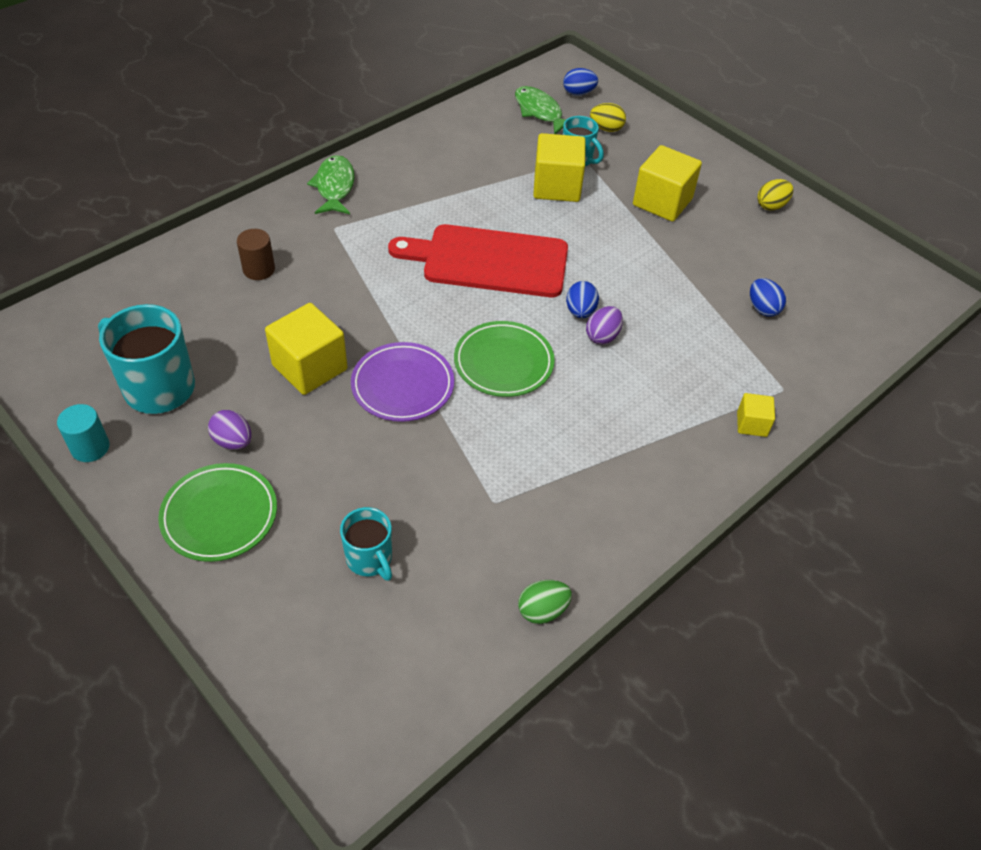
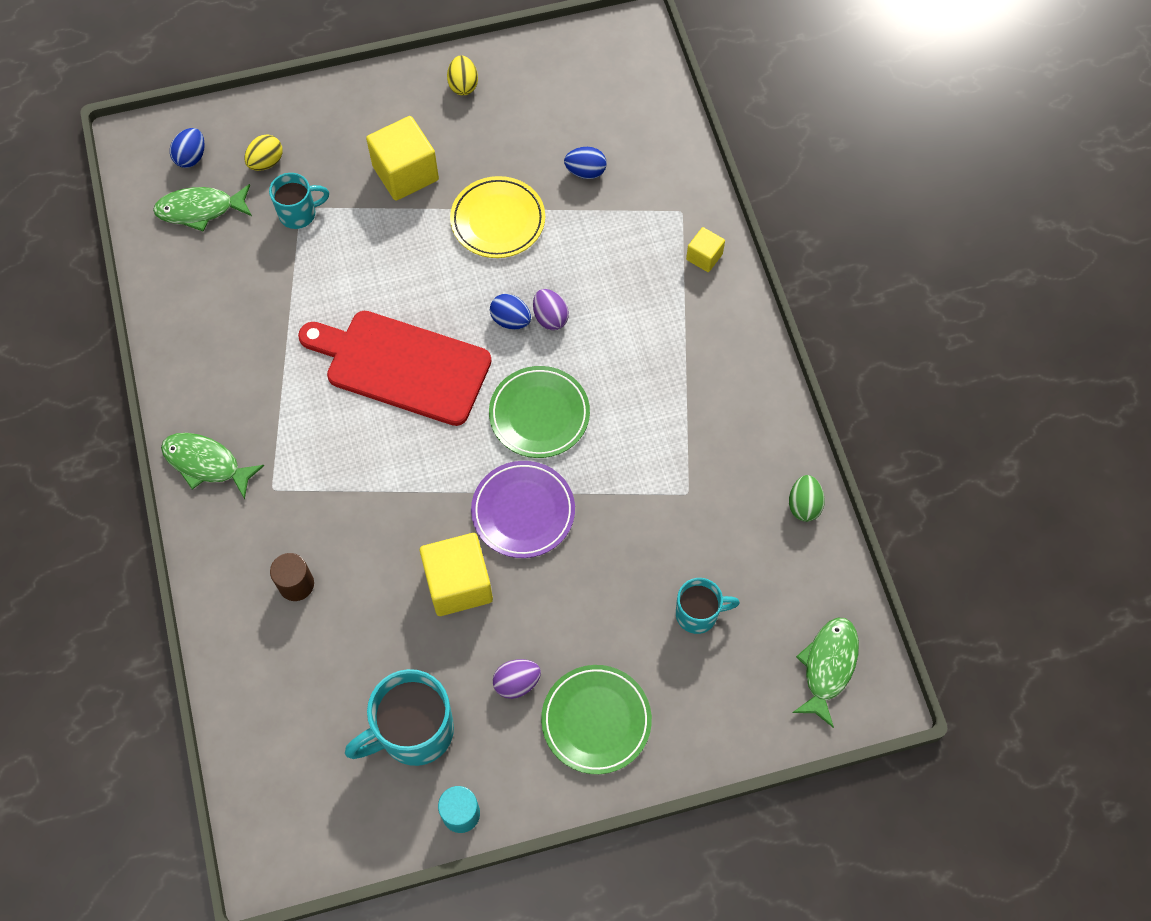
camera: 60 degrees left, 15 degrees up
(368, 705) = (828, 666): none -> green fish
(489, 261) = (402, 366): red cutting board -> red cutting board turned 75 degrees clockwise
(557, 186) = (329, 253): yellow cube -> none
(667, 270) = (498, 220): none -> yellow plate

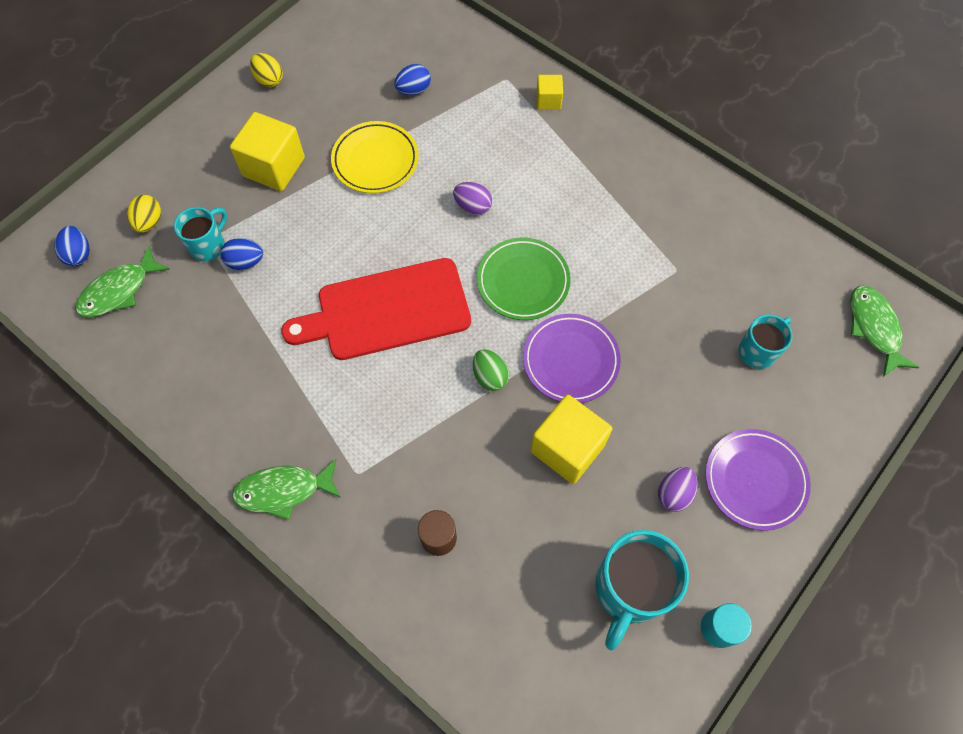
camera: 35 degrees left, 0 degrees up
(510, 320) = (444, 226): blue egg -> blue egg (245, 262)
(596, 720) = (755, 480): green plate -> purple plate
(804, 505) = (761, 227): green egg -> green egg (490, 376)

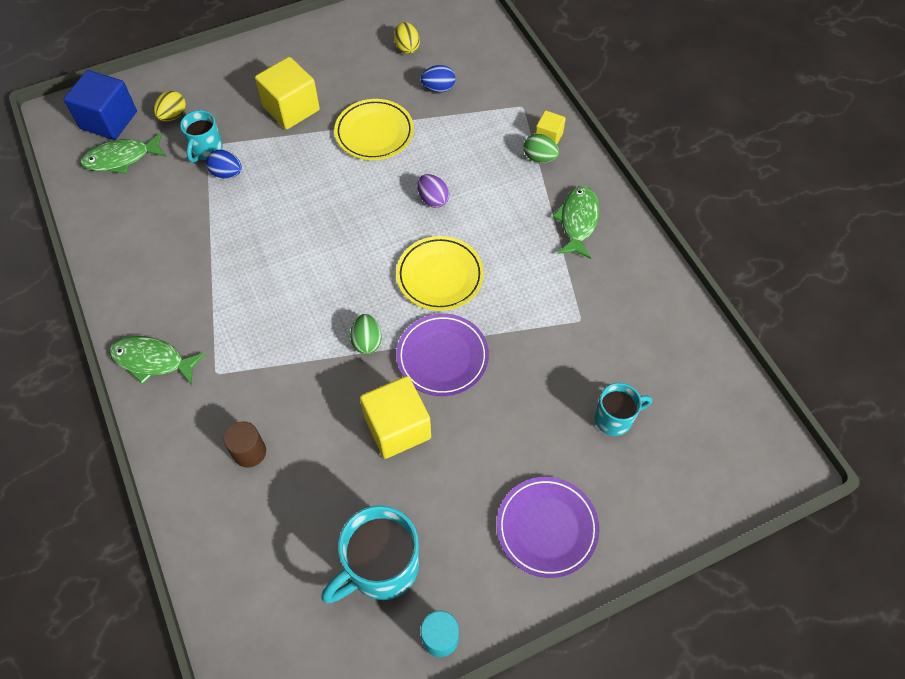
camera: 25 degrees right, 5 degrees down
(79, 254) = (109, 120): blue egg -> blue cube
(208, 245) = (206, 150): turquoise mug -> turquoise mug turned 135 degrees clockwise
(269, 80) = (327, 40): yellow egg -> yellow egg (407, 47)
(387, 311) = (314, 255): red cutting board -> none
(523, 281) = (440, 276): green plate -> yellow plate
(551, 125) = (539, 158): none -> green egg
(674, 493) = (467, 506): purple egg -> none
(874, 328) = (738, 445): green fish -> green fish (578, 221)

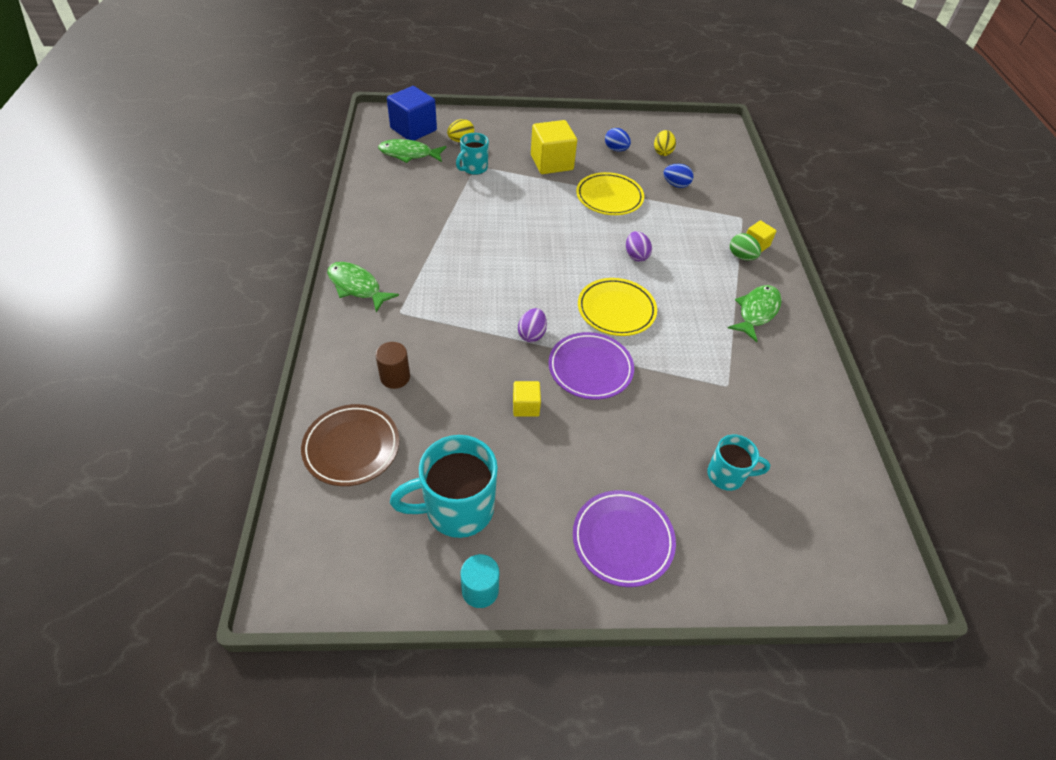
camera: 20 degrees right, 10 degrees down
(227, 173) = (481, 187): blue egg -> blue egg (616, 149)
(245, 550) = (351, 447): none -> brown plate
(367, 341) = (532, 334): green egg -> purple egg
(397, 427) = (526, 406): yellow cube -> yellow cube, size x0.53

